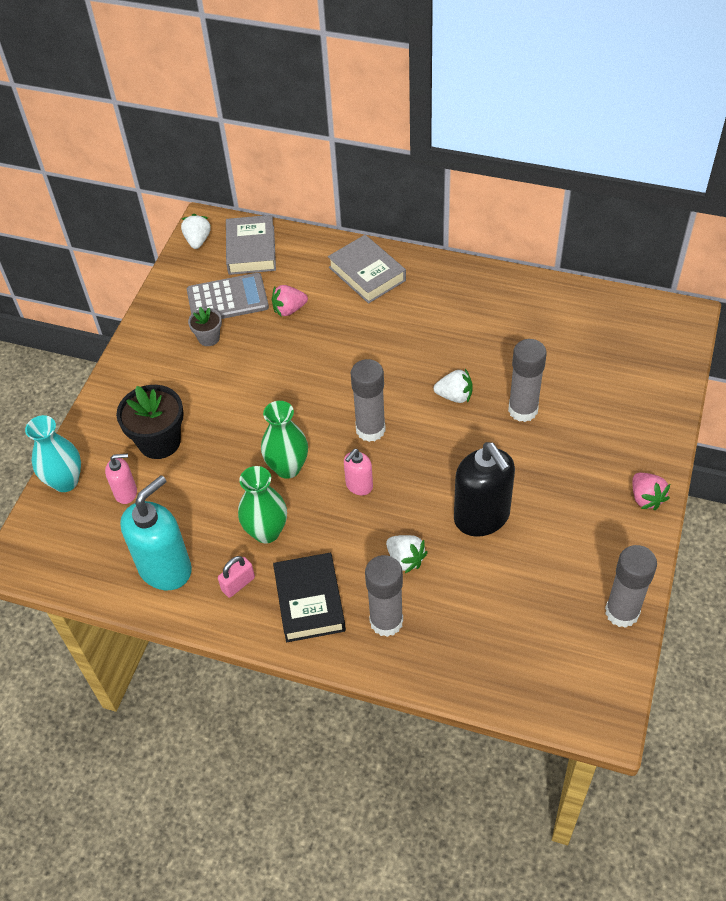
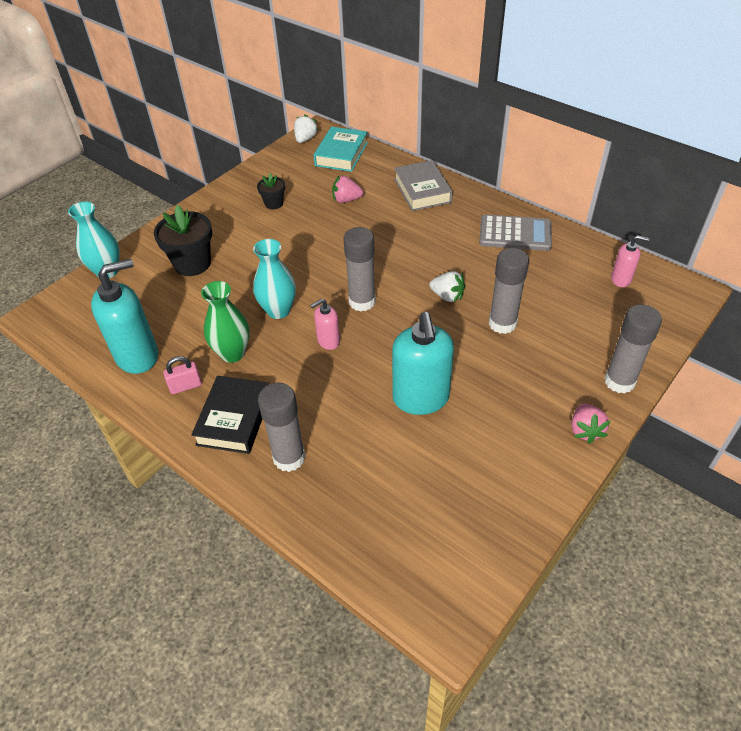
camera: 20 degrees right, 5 degrees down
(126, 492) = (145, 292): pink soap dispenser -> pink soap dispenser (621, 279)
(209, 338) = (274, 203): grey flower pot -> black flower pot
(227, 299) = (303, 182): grey calculator -> grey calculator (515, 234)
(251, 250) = (341, 154): grey book -> turquoise book
(288, 468) = (278, 310): green vase -> turquoise vase
(405, 559) = (334, 412): white strawberry -> none
(482, 517) = (421, 398): black soap dispenser -> turquoise soap dispenser
(622, 612) = (513, 526): grey glue stick -> grey glue stick (619, 381)

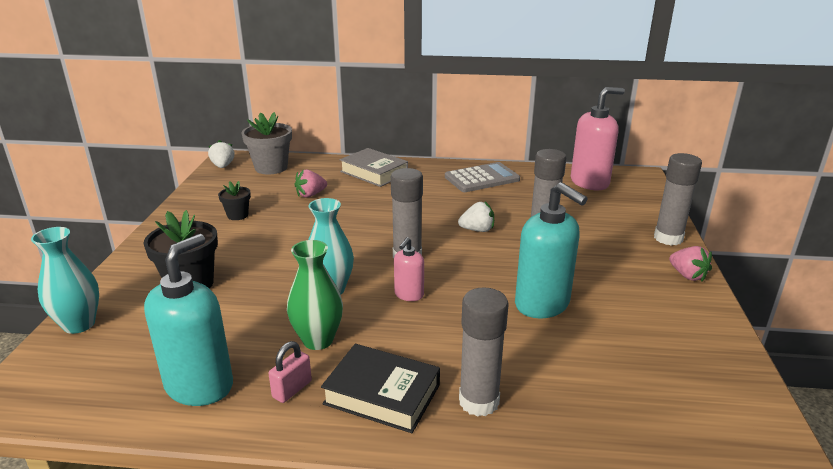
camera: 35 degrees left, 20 degrees down
(234, 419) = (382, 394): black book -> black book turned 45 degrees counterclockwise
(341, 154) = (271, 168): turquoise book -> grey flower pot
(621, 279) = (590, 182): pink soap dispenser -> pink soap dispenser, size x1.96

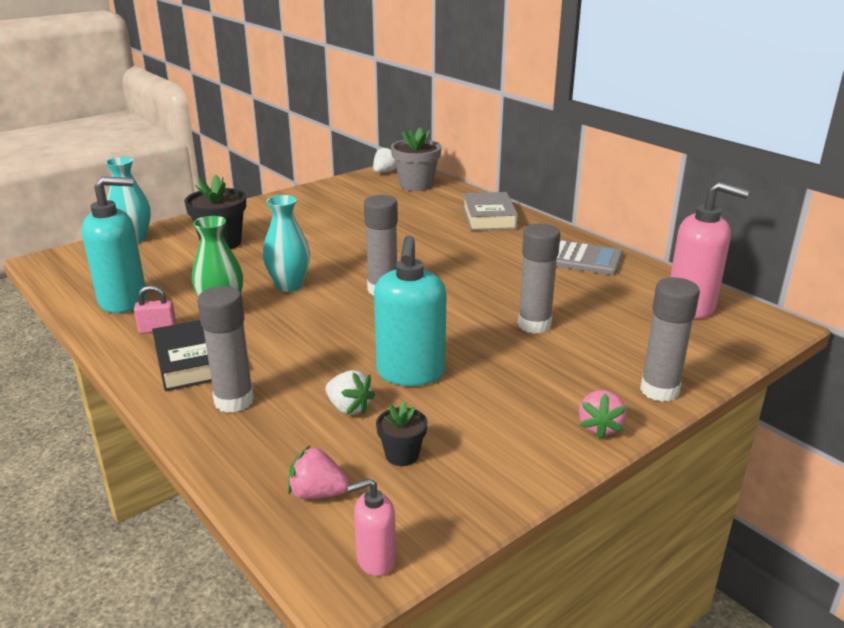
camera: 45 degrees right, 0 degrees up
(237, 215) = (328, 211): black flower pot -> black flower pot (402, 455)
(310, 195) = (405, 216): pink strawberry -> pink strawberry (317, 494)
(409, 295) = (329, 314): pink soap dispenser -> pink soap dispenser (375, 559)
(477, 230) = (480, 296): white strawberry -> white strawberry (349, 408)

